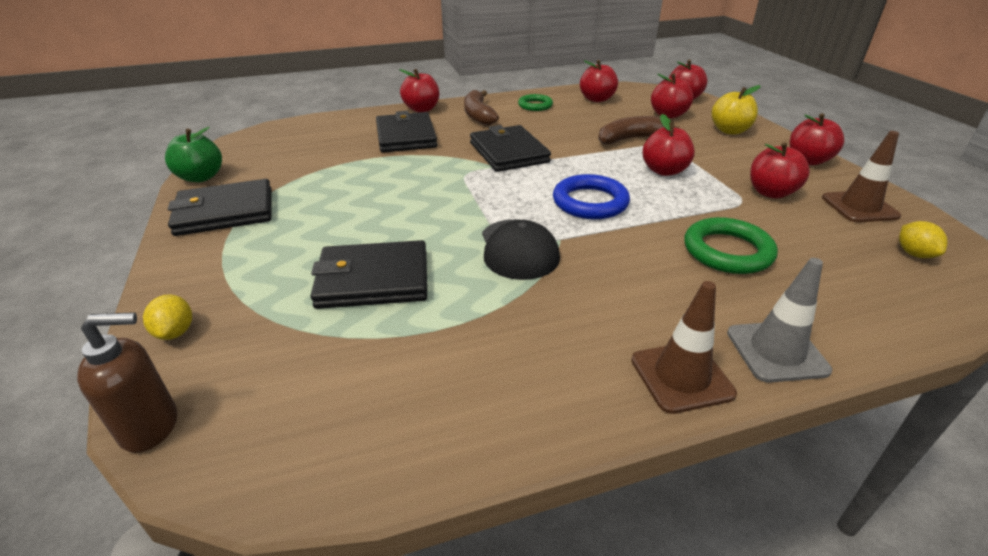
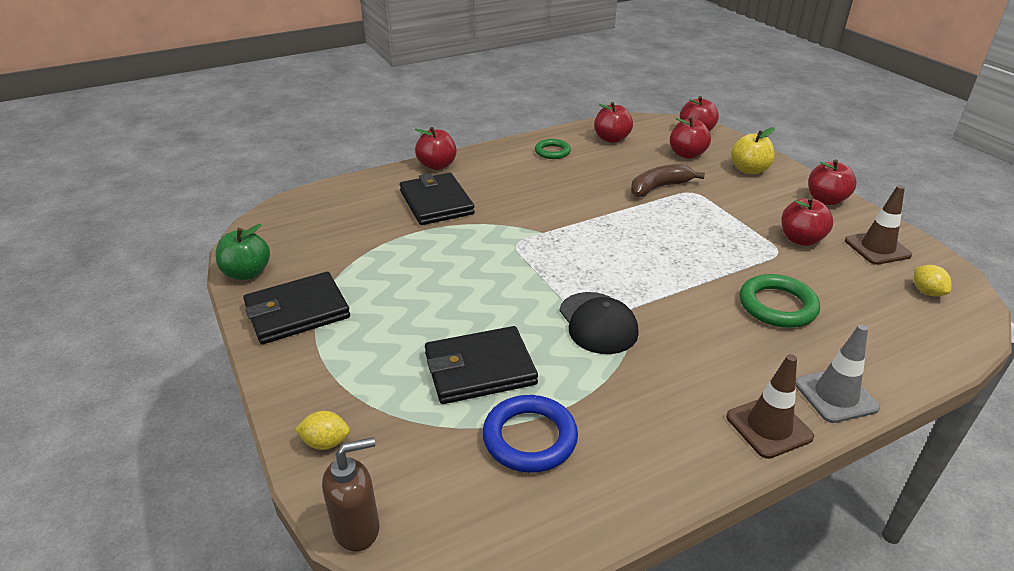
camera: 10 degrees left, 0 degrees up
(175, 332) = (326, 442): yellow lemon -> yellow lemon turned 60 degrees counterclockwise
(478, 115) = (499, 169): brown banana -> none
(508, 152) = (548, 214): black wallet -> none
(590, 202) = (644, 265): blue ring -> blue ring (529, 438)
(664, 171) = (701, 223): red apple -> none

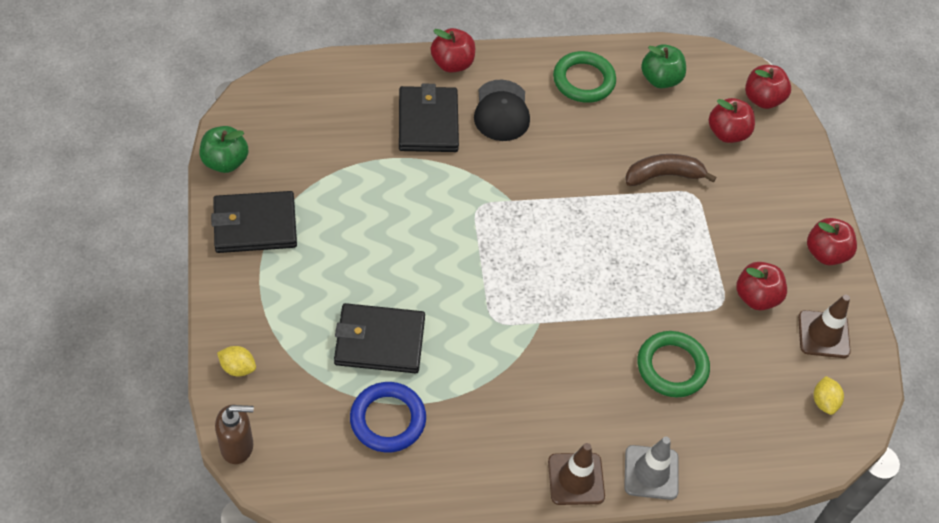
camera: 15 degrees right, 20 degrees up
(552, 152) = (583, 80): green ring -> green ring, size x1.55
(598, 323) = (501, 328): black cap -> black cap (501, 111)
(611, 139) = (660, 79): red apple -> green apple
(749, 170) = (778, 181): yellow apple -> none

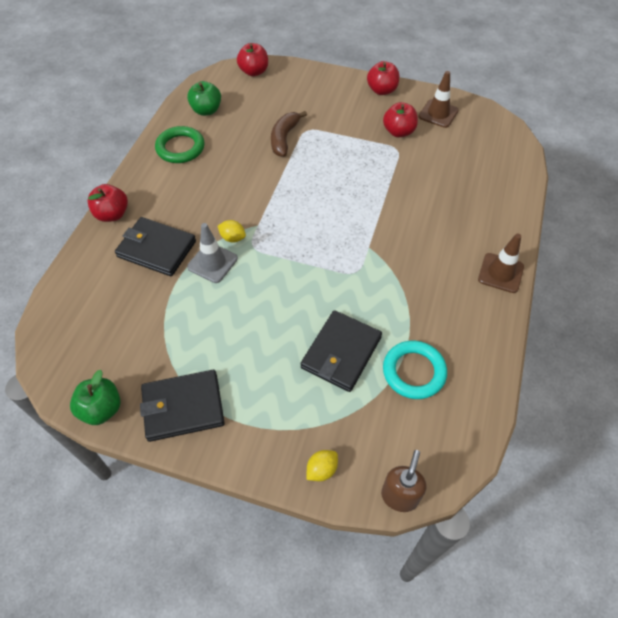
camera: 60 degrees left, 0 degrees up
(255, 225) = (183, 407): black wallet -> black wallet turned 60 degrees clockwise
(388, 419) = (414, 372): blue ring -> turquoise ring
(501, 111) = (176, 201): black cap -> none
(651, 472) = (508, 231): grey traffic cone -> grey traffic cone (212, 263)
(672, 367) = (433, 190): green ring -> none
(727, 133) = (269, 97): red apple -> none
(824, 402) = (484, 132): yellow lemon -> yellow lemon (232, 238)

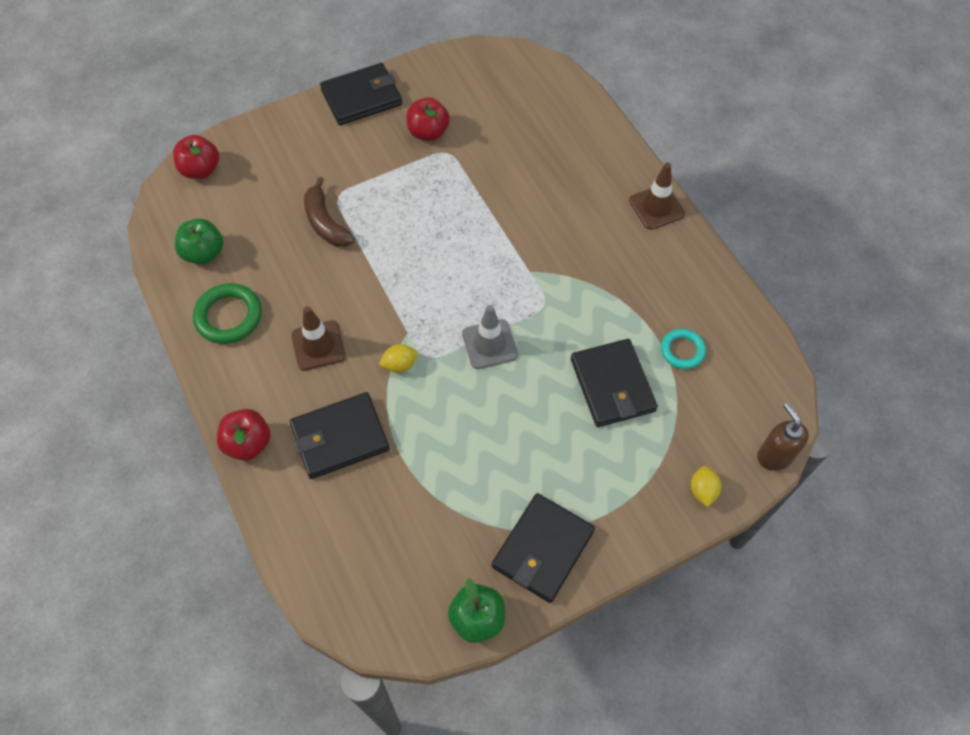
camera: 45 degrees left, 5 degrees up
(212, 263) = (410, 404): grey traffic cone -> grey traffic cone (489, 344)
(382, 90) = (362, 97): red apple -> black wallet
(414, 372) = (682, 350): turquoise ring -> turquoise ring, size x0.64
(438, 114) = (443, 85): brown traffic cone -> brown traffic cone (318, 345)

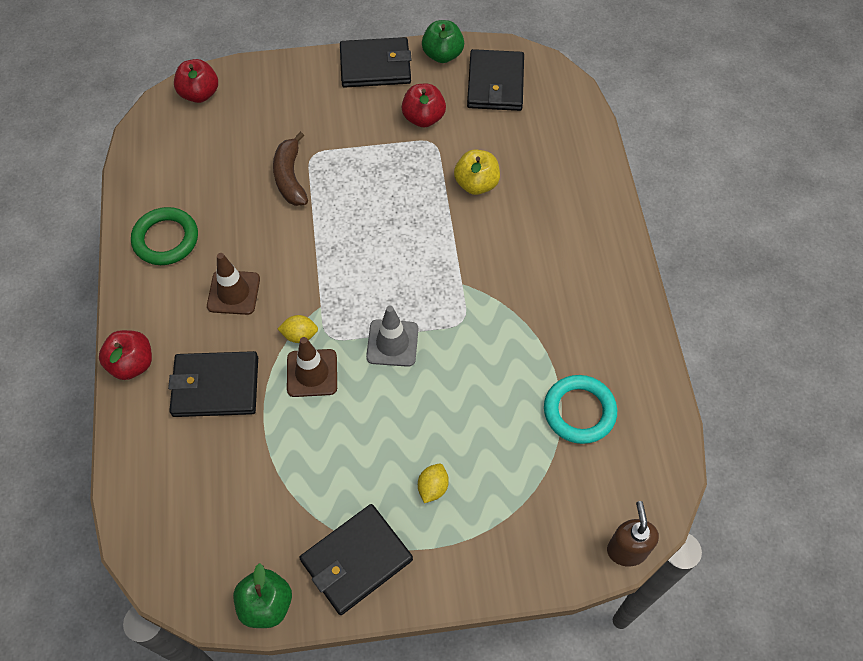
camera: 20 degrees right, 0 degrees up
(204, 253) = (169, 173): green apple -> green apple (442, 55)
(503, 178) = (476, 184): none -> yellow apple
(612, 385) = (494, 423): black wallet -> black wallet (495, 83)
(656, 207) = (616, 258): brown traffic cone -> brown traffic cone (312, 373)
(682, 350) = (579, 411): turquoise ring -> turquoise ring, size x1.55
(702, 491) = (538, 559): yellow lemon -> yellow lemon (433, 487)

